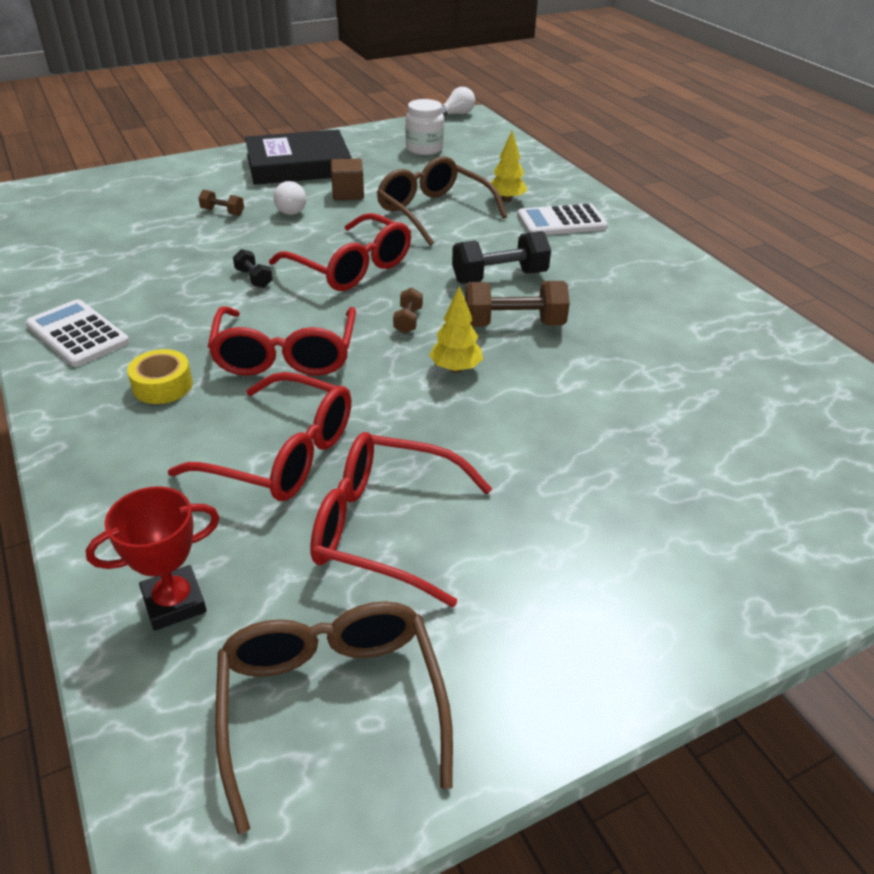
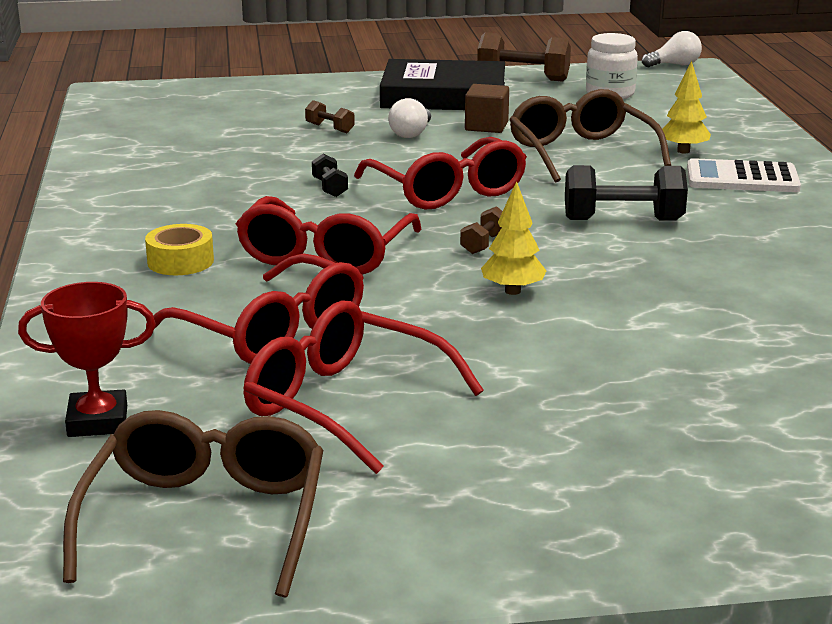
camera: 20 degrees right, 15 degrees down
(78, 334) = (118, 210): white calculator -> none
(513, 324) = (611, 263): brown dumbbell -> brown dumbbell (523, 78)

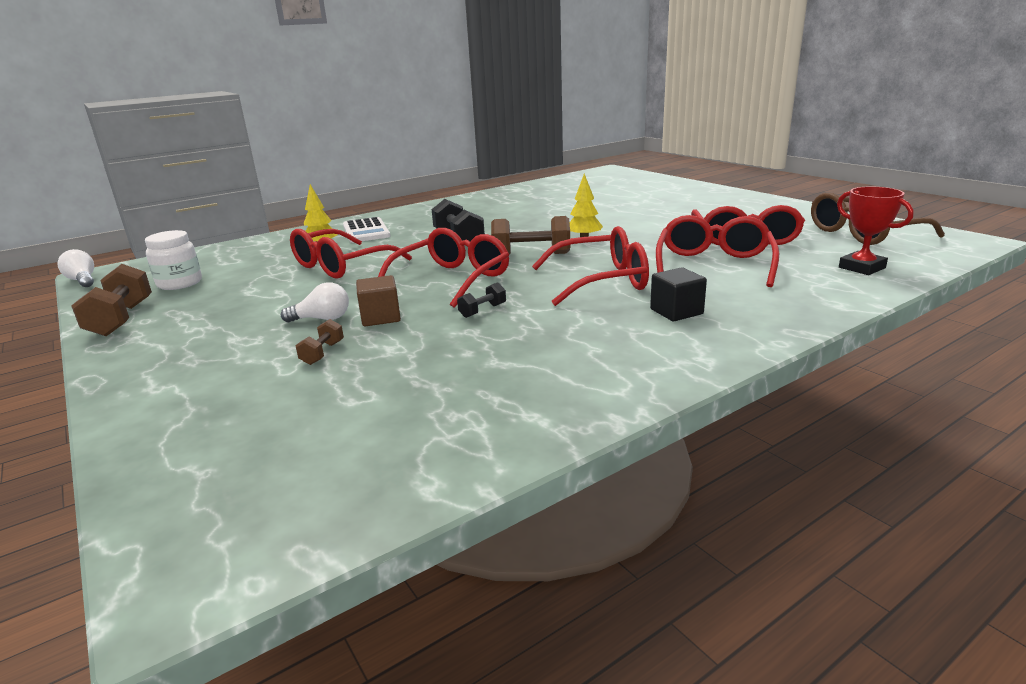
camera: 115 degrees left, 0 degrees up
(180, 261) = (676, 312): yellow tape -> black cube
(443, 96) = (190, 335): black book -> none
(484, 244) = (531, 255): brown dumbbell -> brown dumbbell, size x1.95
(486, 126) = (288, 300): brown cube -> brown cube (380, 317)
(581, 152) = (341, 266): brown glasses -> red glasses

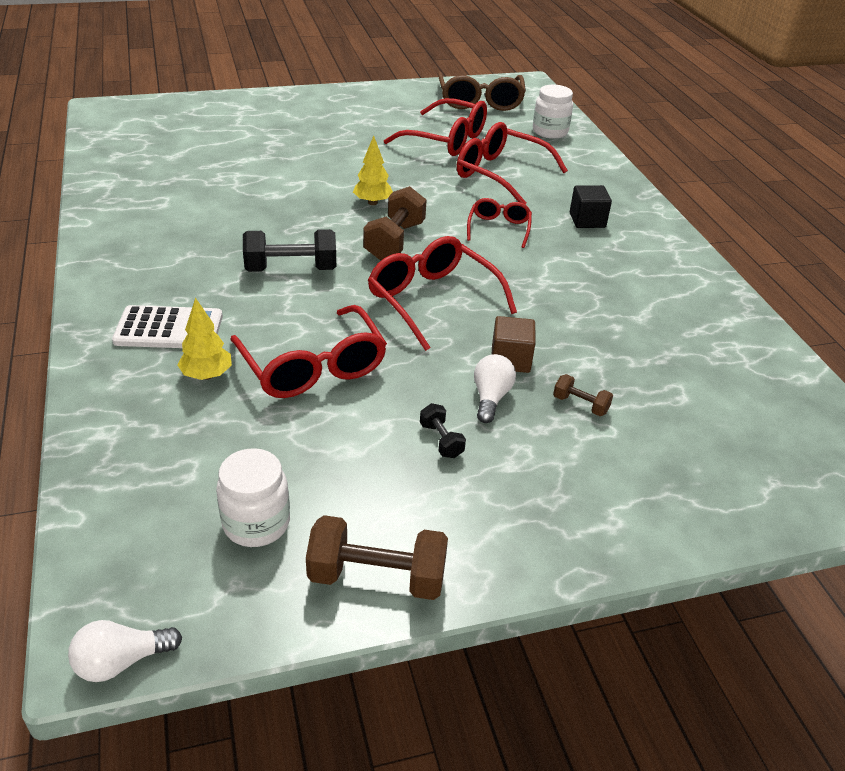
camera: 75 degrees left, 15 degrees up
(482, 311) = (530, 300): black dumbbell -> black dumbbell (441, 440)
(601, 281) = (499, 228): red glasses -> red glasses, size x0.57
(862, 268) = (550, 132): red trophy -> white jar

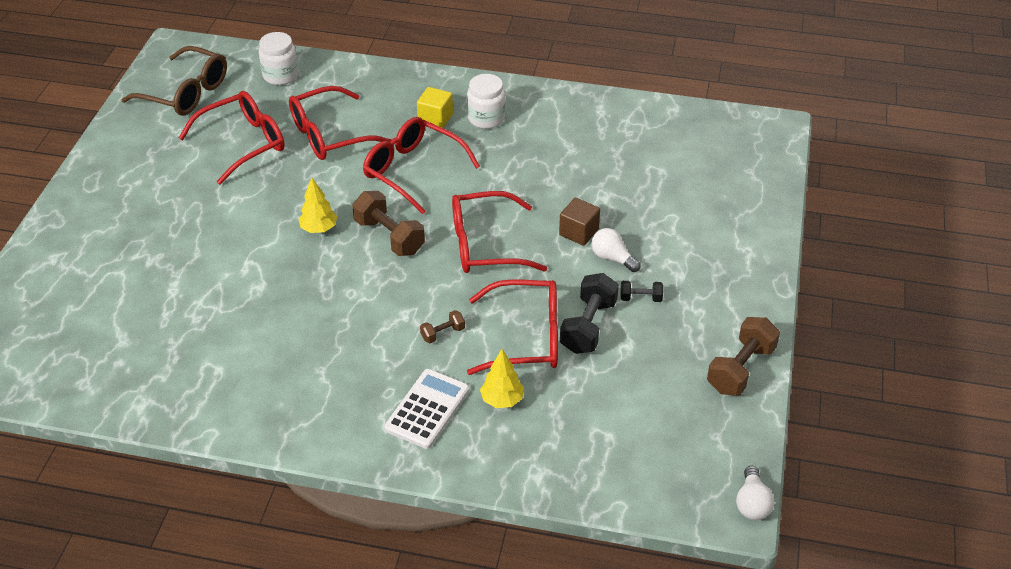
camera: 60 degrees left, 5 degrees up
(256, 523) = (670, 412): white jar -> white jar (486, 118)
(291, 269) = (389, 312): black dumbbell -> black dumbbell (588, 326)
(499, 228) = (412, 170): red glasses -> red glasses, size x1.76
(580, 405) = (642, 219): brown dumbbell -> brown dumbbell (442, 333)
(587, 220) = (435, 118): black cube -> yellow cube

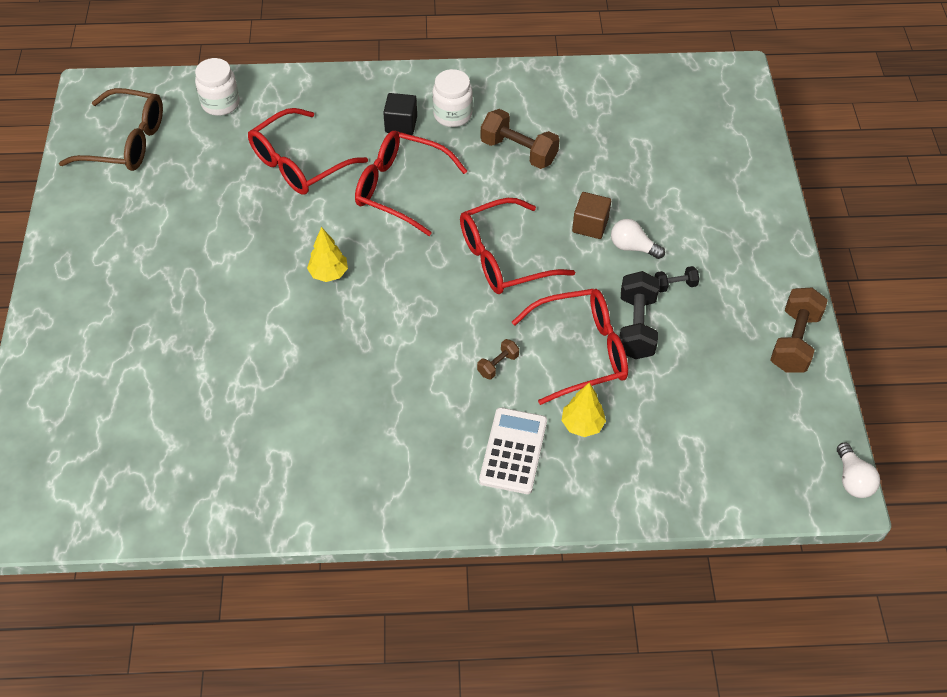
camera: 15 degrees left, 10 degrees up
(244, 143) = (212, 190): red glasses -> none
(389, 237) = (404, 268): brown dumbbell -> brown dumbbell (518, 151)
(435, 118) = (401, 124): yellow cube -> black cube

